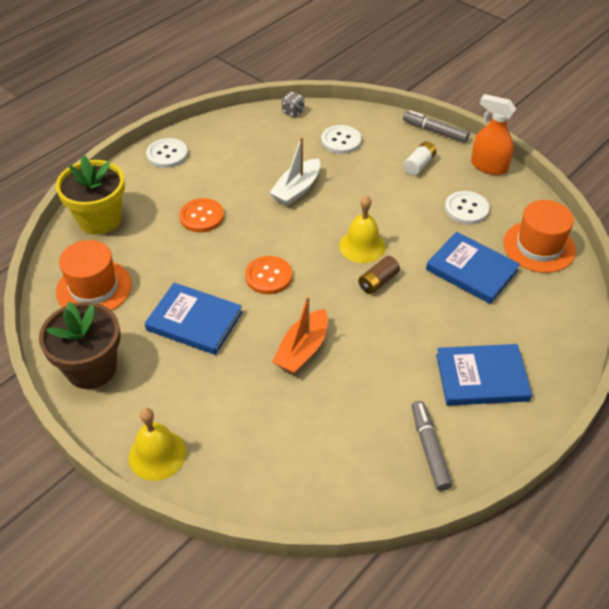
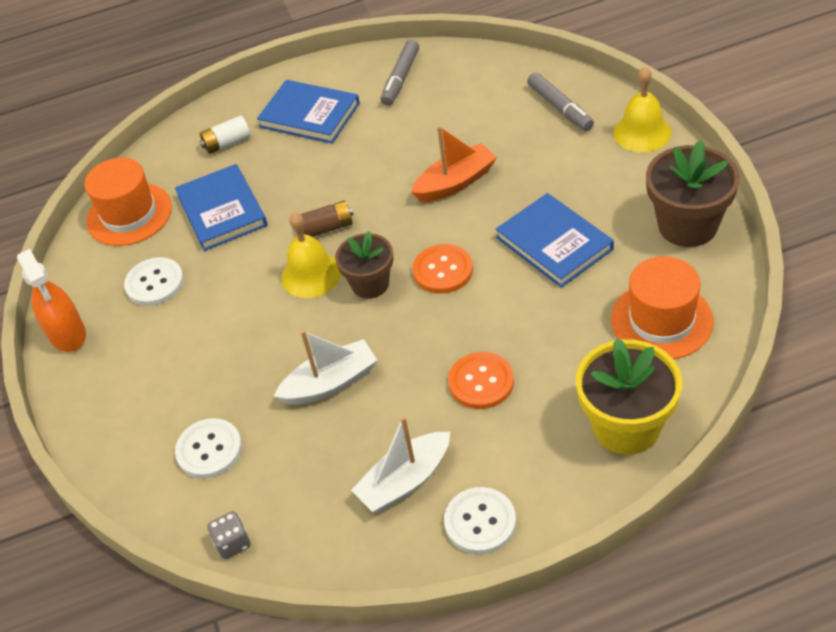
camera: 145 degrees left, 0 degrees up
(219, 159) = (405, 481): none -> white boat
(315, 252) = (370, 284): none -> brown flower pot
(419, 165) = (146, 367): white battery -> white battery (227, 143)
(435, 131) = (72, 418): grey marker -> grey marker (560, 108)

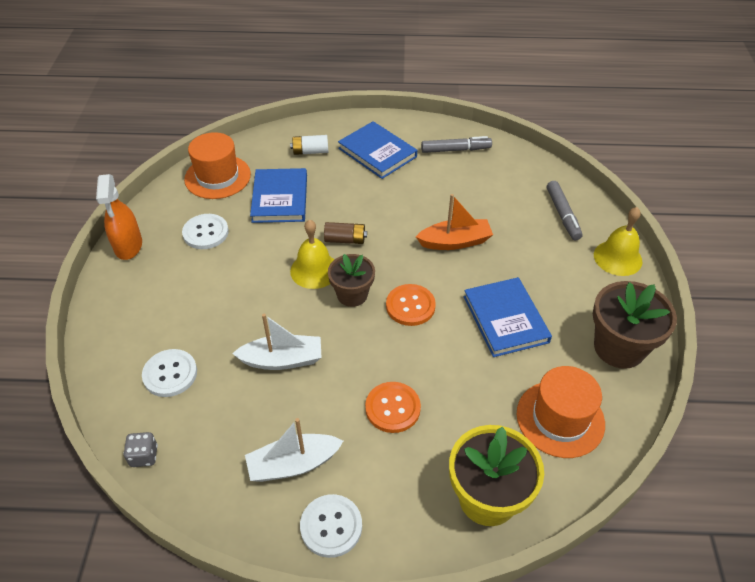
camera: 15 degrees right, 0 degrees up
(401, 78) = (455, 150): grey marker -> grey marker turned 135 degrees counterclockwise

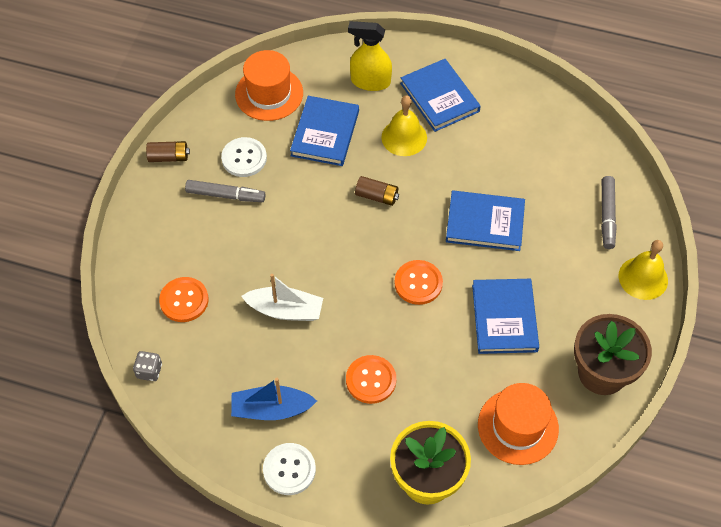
camera: 15 degrees right, 10 degrees up
(128, 246) = (169, 157): orange spray bottle -> brown battery
(170, 374) = (184, 300): white button -> orange button
(293, 464) = (271, 409): white boat -> blue boat
(310, 151) = (370, 81): white battery -> yellow spray bottle
(314, 270) = (338, 223): yellow bell -> yellow bell (404, 137)
(352, 295) = (366, 258): brown flower pot -> none
(455, 150) = (524, 111): grey marker -> grey marker (225, 195)
(455, 242) = (485, 223): orange boat -> blue book

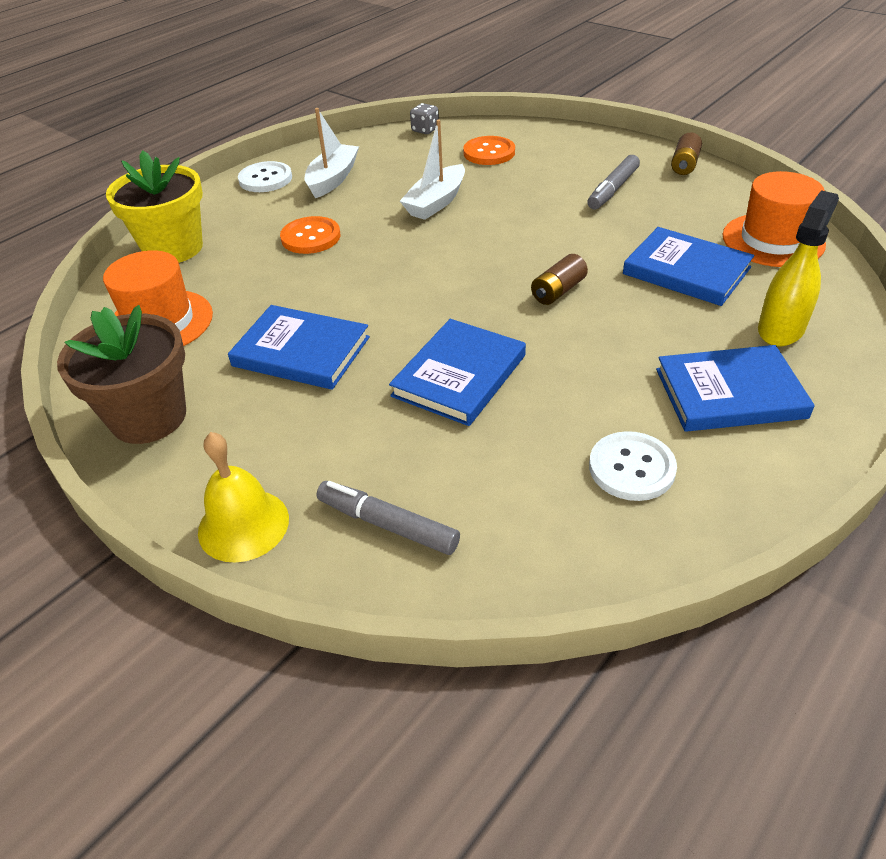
camera: 115 degrees right, 15 degrees down
(244, 158) = (665, 208): white button -> white button (631, 468)
(271, 409) = (333, 179): blue boat -> white boat
(404, 137) = (655, 337): yellow bell -> none
(418, 283) = (404, 294): orange button -> none

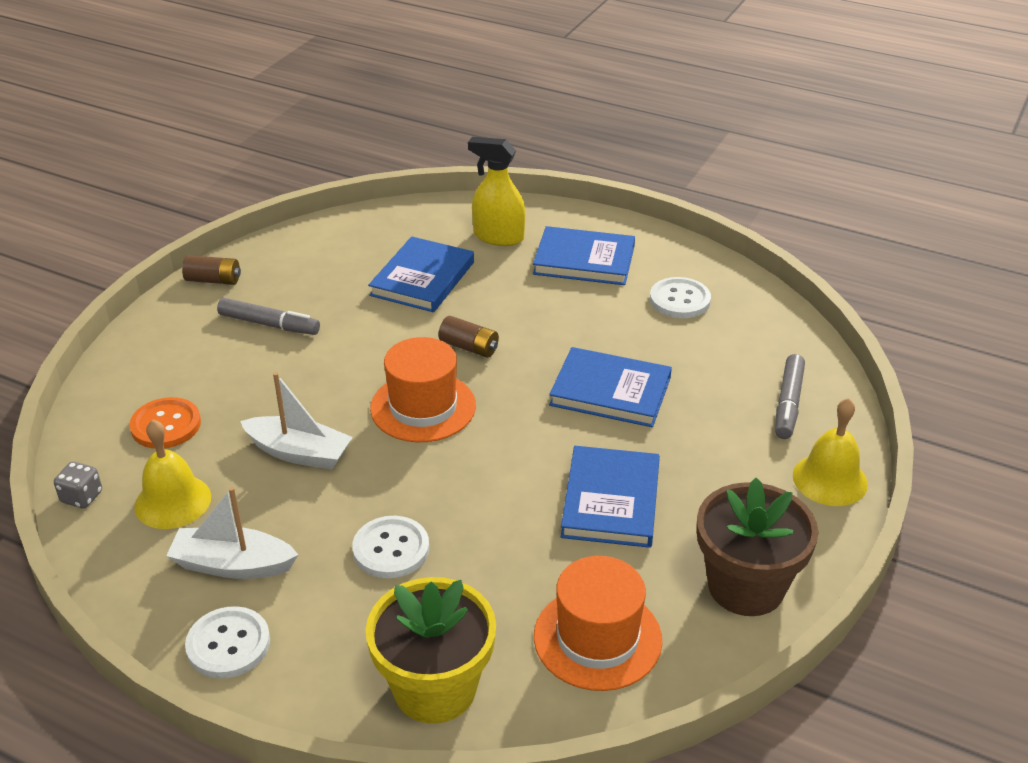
camera: 105 degrees left, 5 degrees down
(311, 237) = (391, 549): orange button -> white button
(406, 158) = (173, 501): none -> yellow bell
(730, 393) = (584, 260): blue book -> blue book turned 60 degrees counterclockwise
(773, 240) = (365, 235): orange hat -> orange hat (423, 407)

